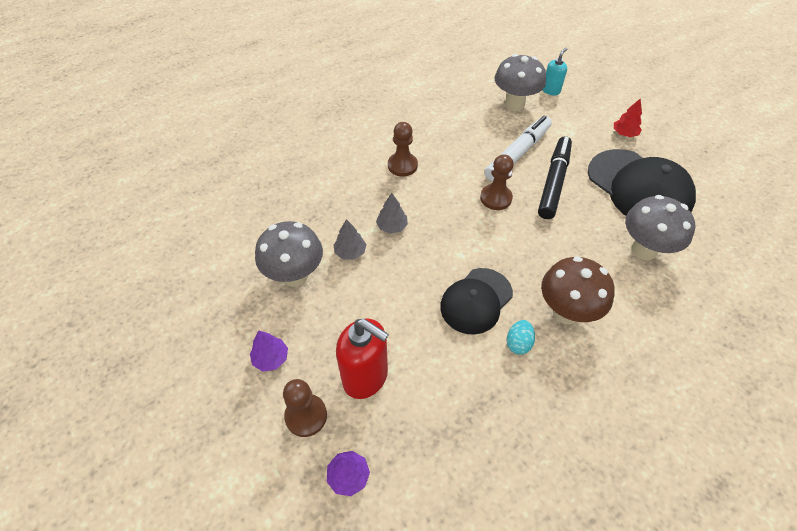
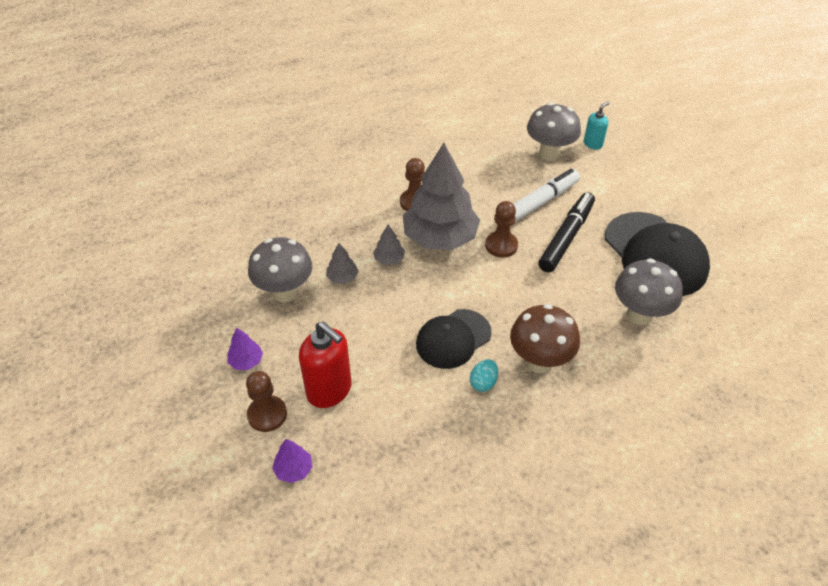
camera: 10 degrees right, 5 degrees down
(436, 198) = (440, 238): none -> grey tree
(624, 134) = (658, 198): red tree -> none

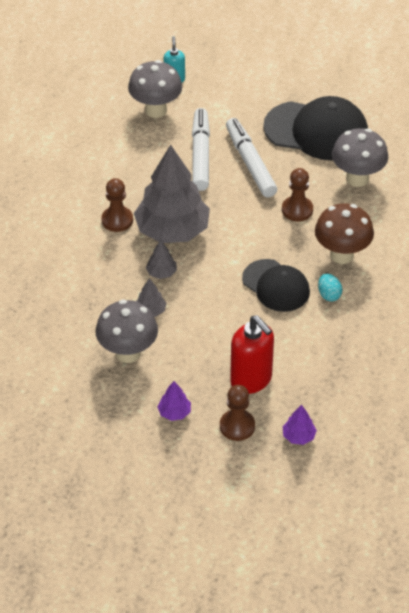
camera: 50 degrees left, 0 degrees up
(329, 390) = (251, 380): red soap dispenser -> red soap dispenser turned 60 degrees clockwise
(453, 339) = (276, 286): black cap -> black cap turned 45 degrees counterclockwise
(501, 245) = (218, 202): brown pawn -> brown pawn (297, 210)
(566, 237) = (250, 163): black marker -> white marker

